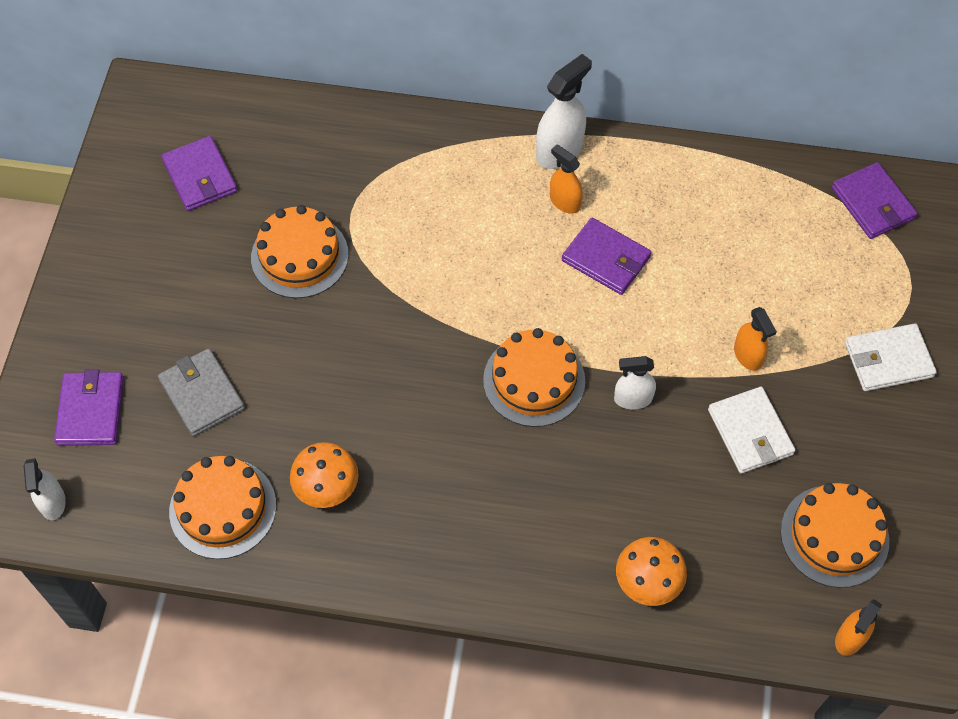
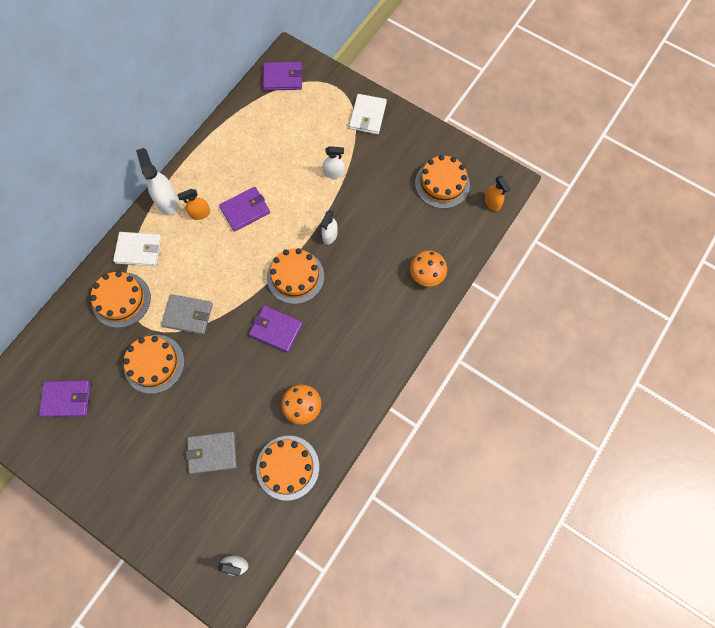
camera: 65 degrees left, 10 degrees up
(91, 411) = (189, 521): purple wallet -> purple wallet (276, 329)
(375, 169) = (121, 300): none -> orange cake
(394, 263) = (188, 315): none -> grey wallet
(747, 355) = (334, 173): orange spray bottle -> white spray bottle
(750, 432) = (374, 192): white wallet -> white wallet (139, 250)

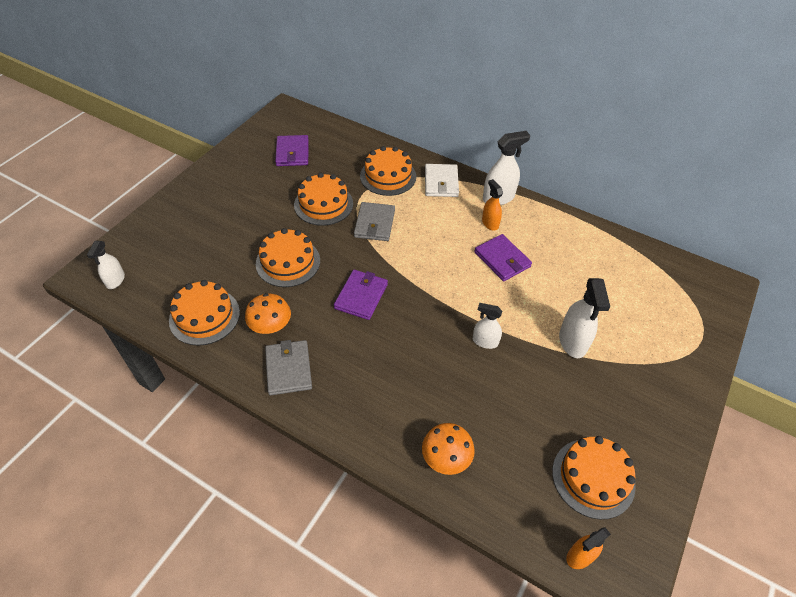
camera: 85 degrees right, 20 degrees down
(212, 452) = (230, 253): grey wallet -> grey wallet (288, 369)
(283, 78) = (690, 282): purple wallet -> none
(295, 276) = (426, 310): orange cake -> orange cake (288, 262)
(334, 173) = (572, 342): white spray bottle -> white spray bottle, size x1.60
(367, 116) = (671, 376): white wallet -> none

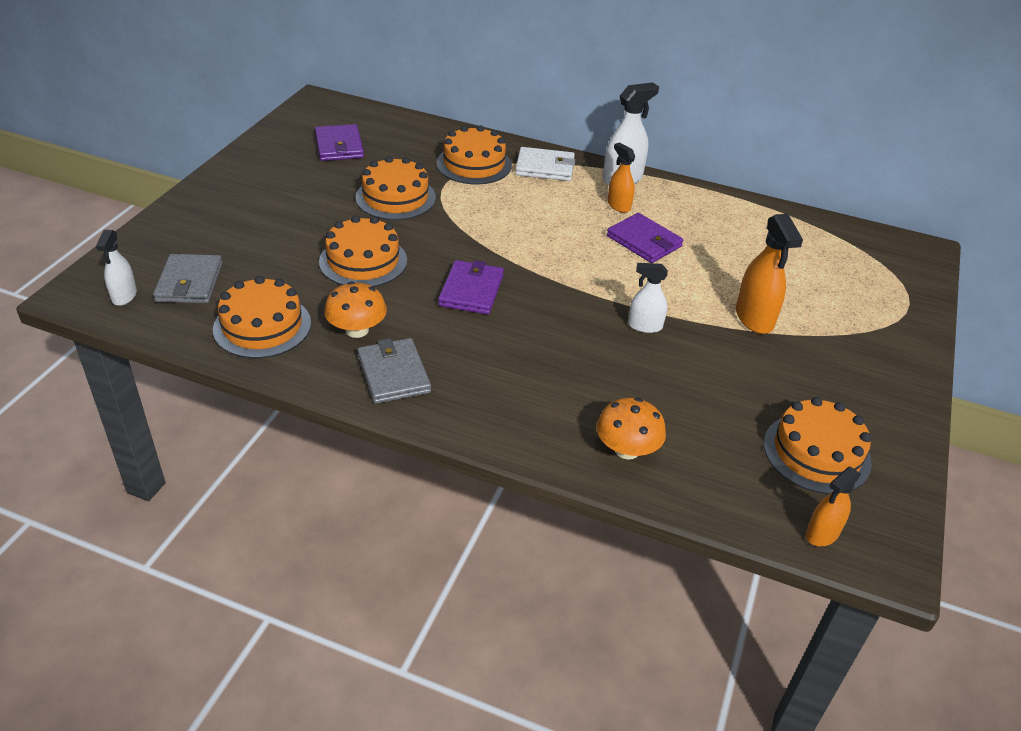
camera: 10 degrees left, 10 degrees down
(374, 224) = (469, 214): grey wallet -> grey wallet (189, 282)
(441, 182) = (545, 167): white wallet -> white wallet turned 75 degrees counterclockwise
(572, 342) = (754, 318): white spray bottle -> orange spray bottle

